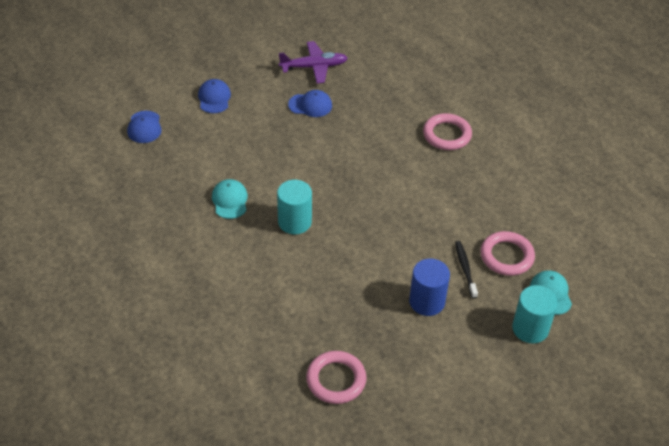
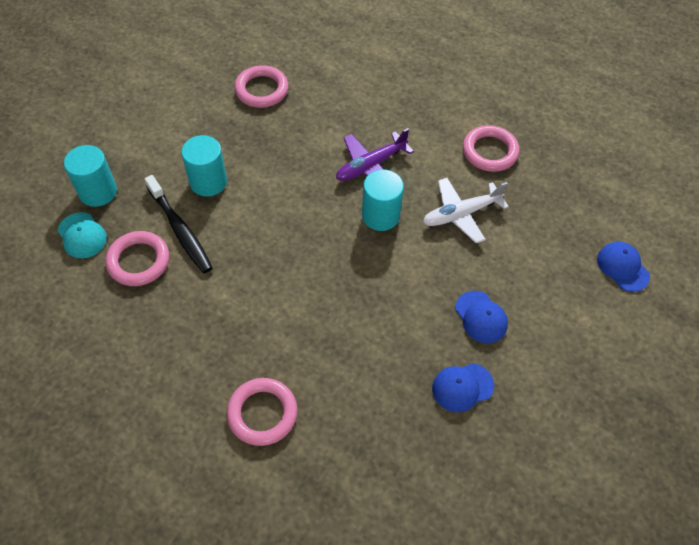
camera: 155 degrees right, 10 degrees up
(165, 239) = (490, 151): none -> pink ring
(214, 98) = (584, 345): blue cap -> blue cap (481, 317)
(230, 200) = (461, 214): turquoise cap -> white plane
(314, 67) = (502, 464): purple plane -> purple plane (371, 165)
(427, 301) = (208, 182): blue cylinder -> turquoise cylinder
(465, 269) = (180, 230): black toothbrush -> black toothbrush, size x1.59

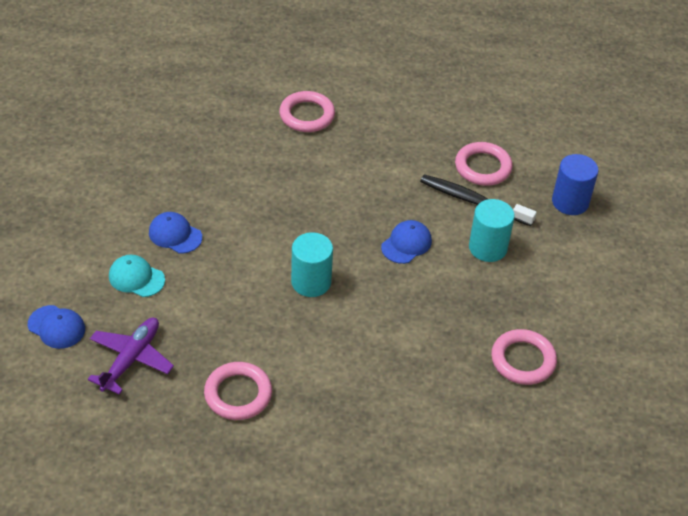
camera: 150 degrees right, 10 degrees down
(82, 235) = (545, 167): turquoise cap -> turquoise cap (136, 278)
(98, 192) = (570, 202): turquoise cylinder -> blue cylinder
(371, 165) = (351, 326): purple plane -> purple plane (131, 359)
(461, 214) = (235, 315): white plane -> none
(462, 387) = (168, 182): blue cap -> blue cap (406, 244)

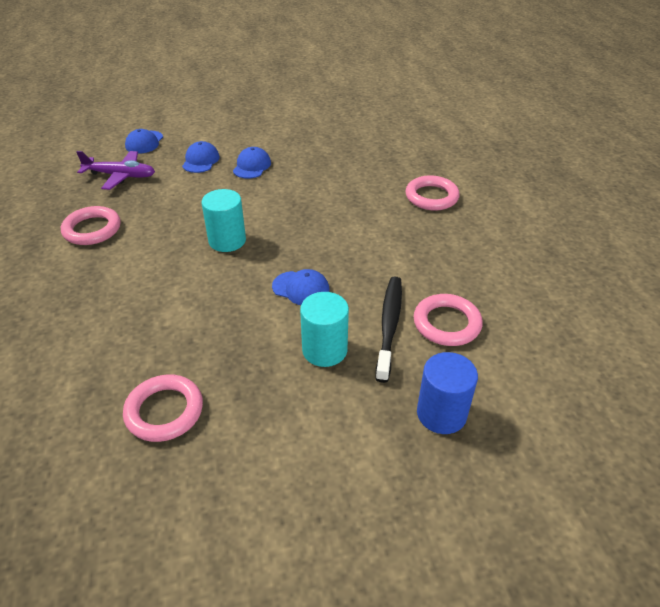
camera: 75 degrees right, 5 degrees down
(136, 278) = (201, 160): turquoise cap -> blue cap

